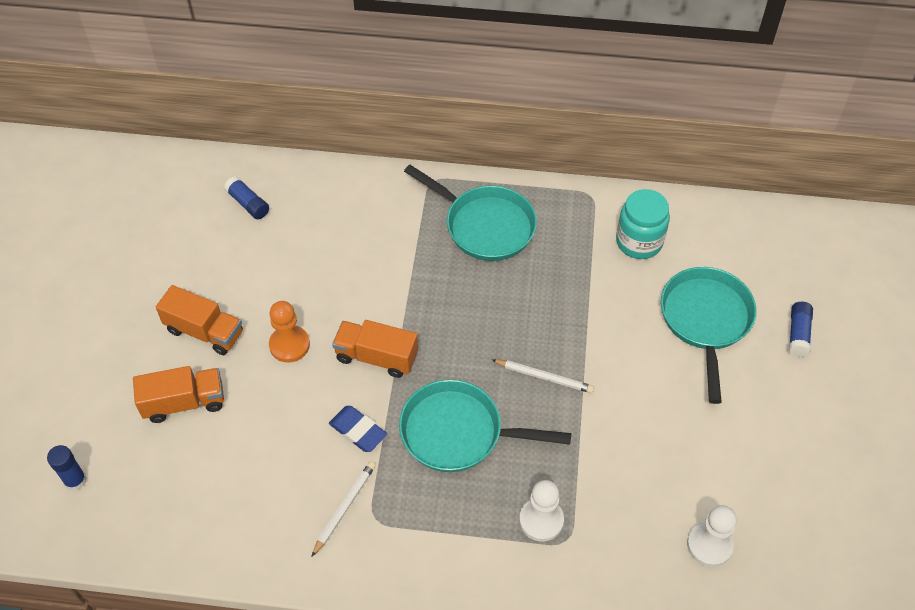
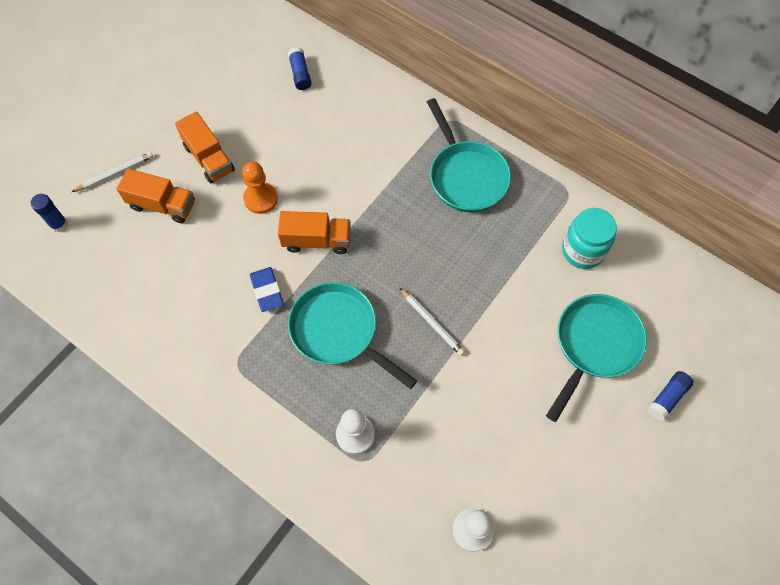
camera: 30 degrees right, 10 degrees up
(344, 508) = (221, 344): white pencil -> white pencil (115, 173)
(376, 357) = (316, 240): orange truck -> orange truck turned 135 degrees clockwise

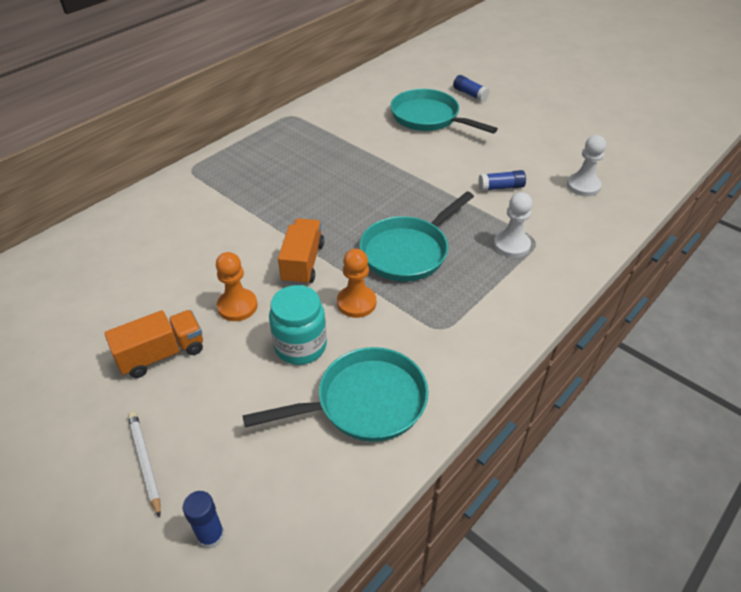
camera: 85 degrees left, 20 degrees down
(162, 205) = (217, 402): orange truck -> none
(267, 291) = (356, 303): blue eraser -> orange pawn
(300, 74) = (75, 269): blue glue stick -> blue glue stick (501, 187)
(432, 323) = (403, 194): white pencil -> none
(466, 176) = (257, 164): turquoise pan -> turquoise pan (364, 402)
(582, 250) = (347, 114): turquoise jar -> turquoise jar (300, 346)

